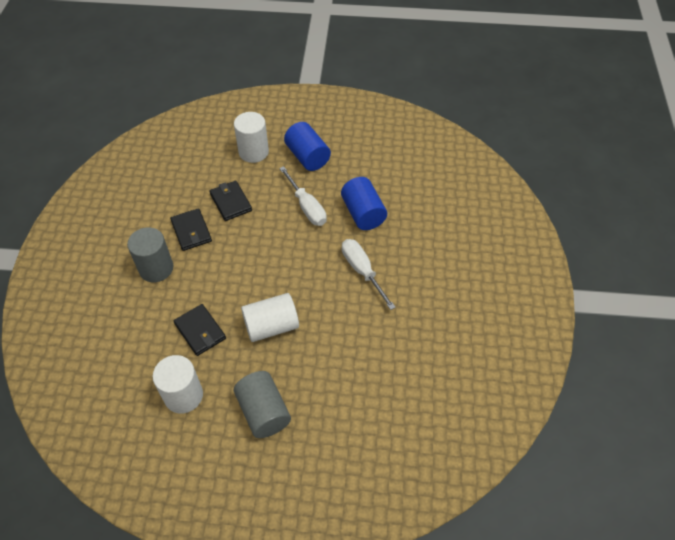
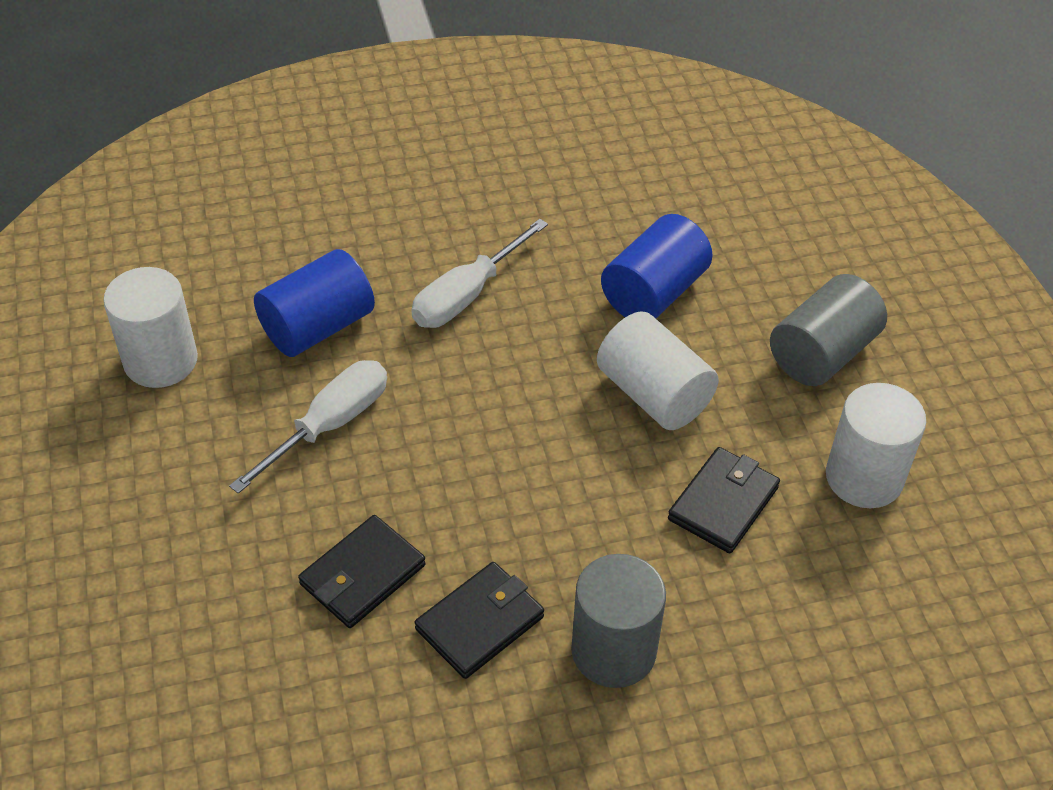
camera: 110 degrees left, 5 degrees down
(253, 152) = (175, 586): white cylinder -> white cylinder (161, 361)
(307, 157) = (167, 468): blue cylinder -> blue cylinder (654, 292)

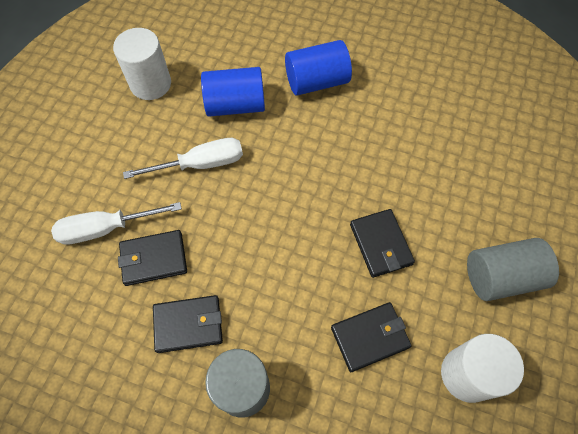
camera: 35 degrees right, 15 degrees up
(467, 295) = (323, 127): white screwdriver -> white screwdriver (106, 228)
(654, 292) = (427, 181): blue cylinder -> blue cylinder (316, 82)
(654, 394) = (381, 244): white cylinder -> black wallet

